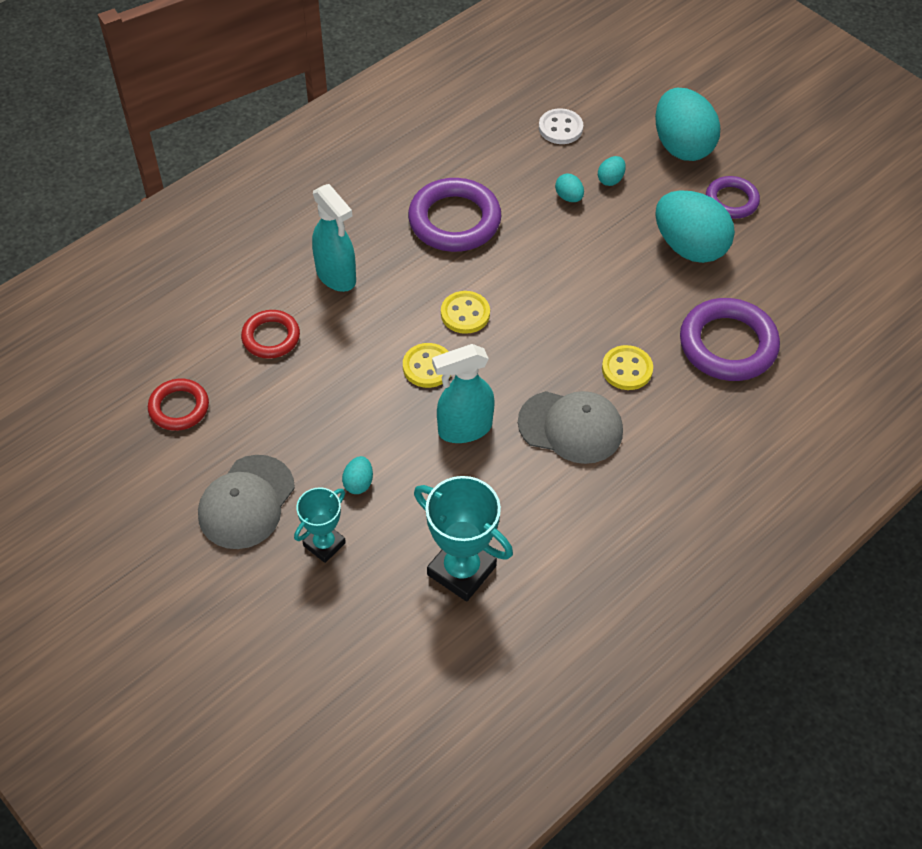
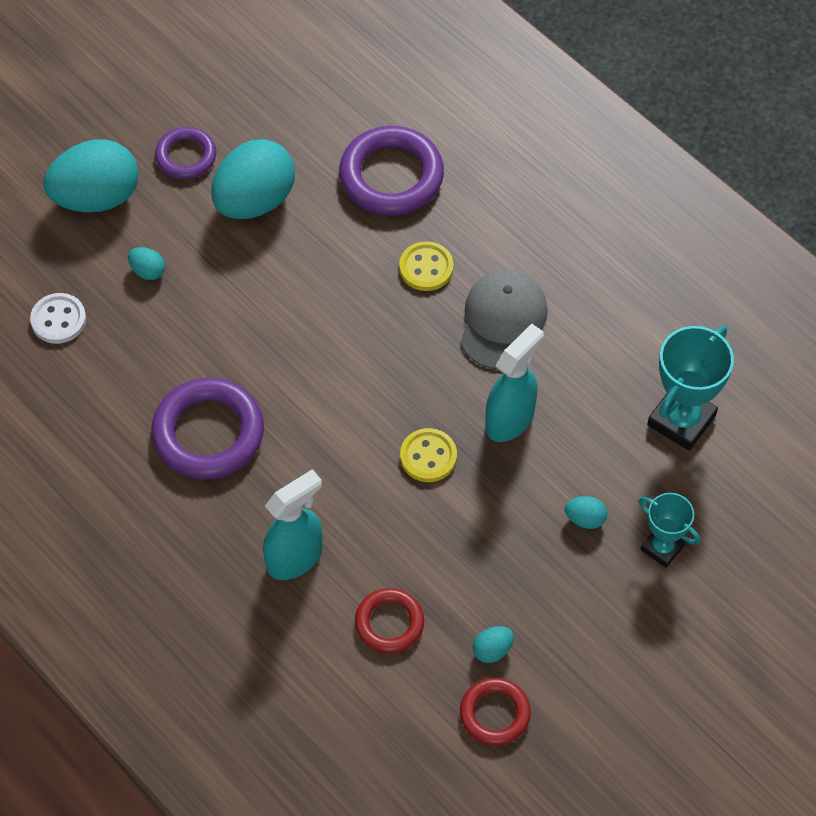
camera: 90 degrees left, 5 degrees up
(246, 502) = (617, 628): grey cap -> none
(464, 429) = (510, 420): turquoise spray bottle -> turquoise spray bottle turned 120 degrees counterclockwise
(465, 314) = (352, 420): yellow button -> none
(569, 197) = (174, 314): turquoise egg -> turquoise egg (492, 650)

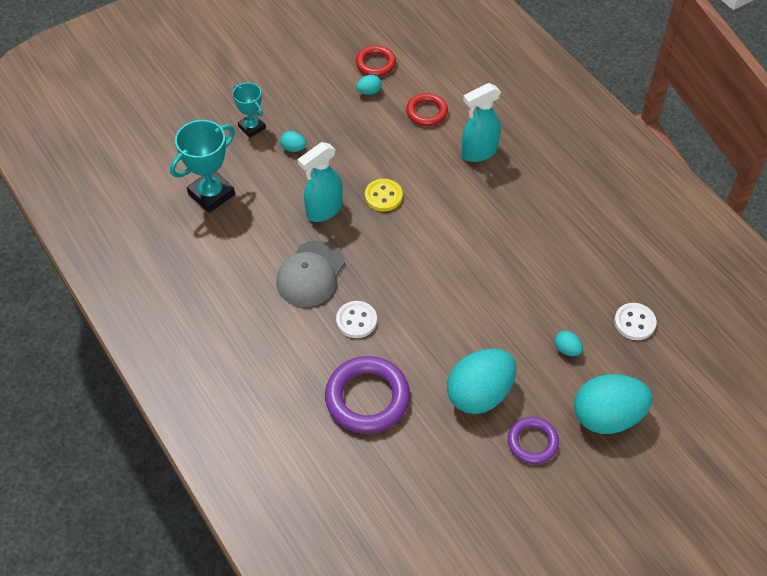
camera: 170 degrees left, 5 degrees down
(208, 433) = (528, 230): purple ring -> none
(426, 268) = (356, 320): yellow button -> white button

